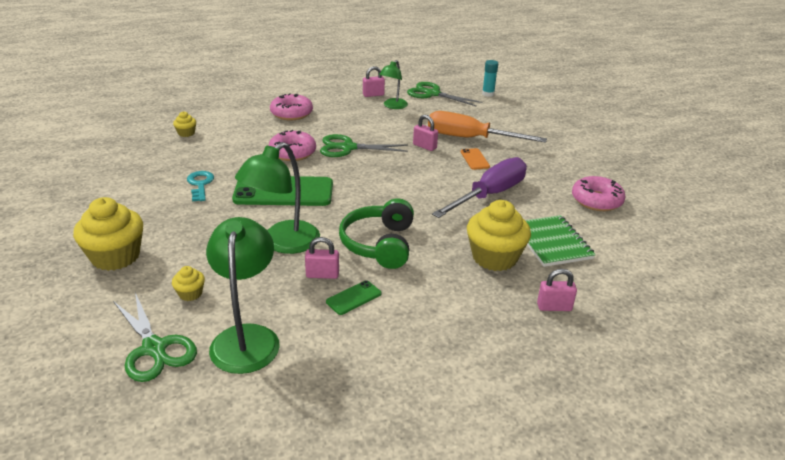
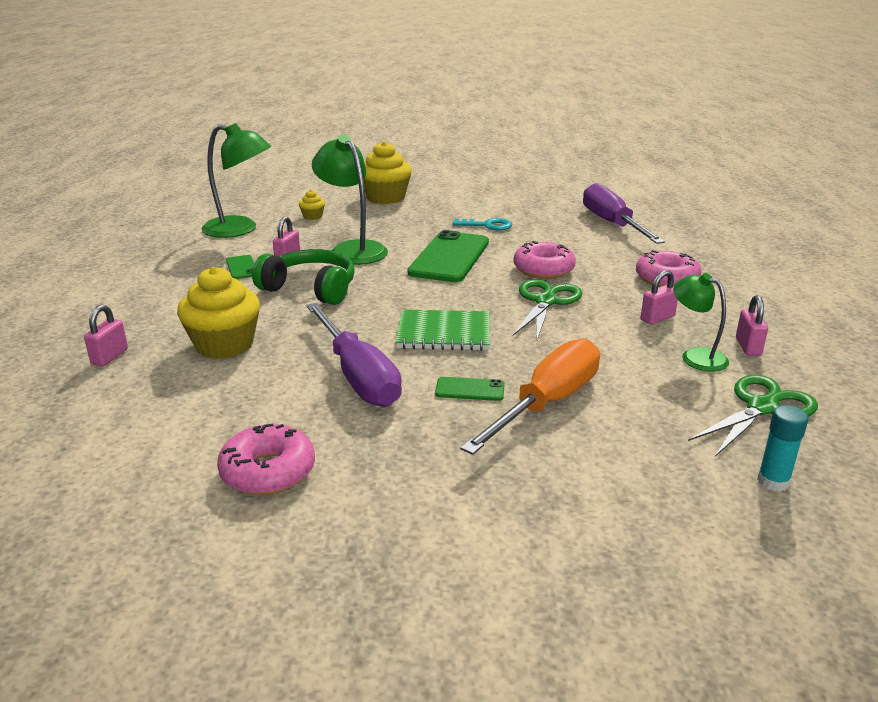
camera: 110 degrees right, 5 degrees down
(154, 348) = (262, 206): green scissors -> none
(186, 133) = (612, 224): yellow cupcake -> purple screwdriver
(424, 146) = (530, 356): pink padlock -> pink padlock (657, 318)
(475, 159) = (470, 389): orange phone -> green phone
(552, 242) = (210, 391): green notebook -> green notebook (444, 333)

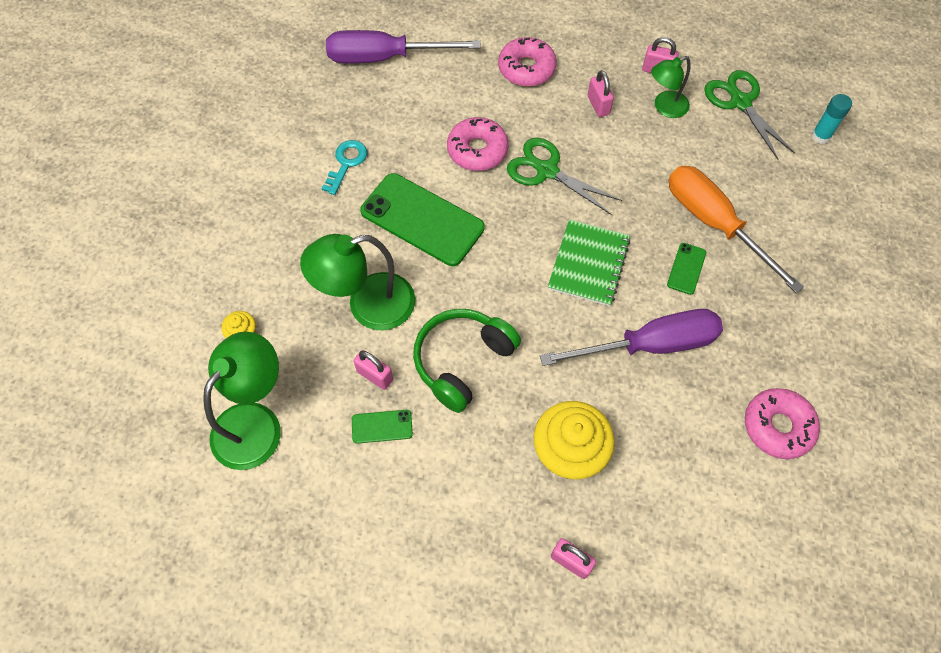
camera: 75 degrees left, 35 degrees up
(385, 198) = (209, 242): yellow cupcake -> none

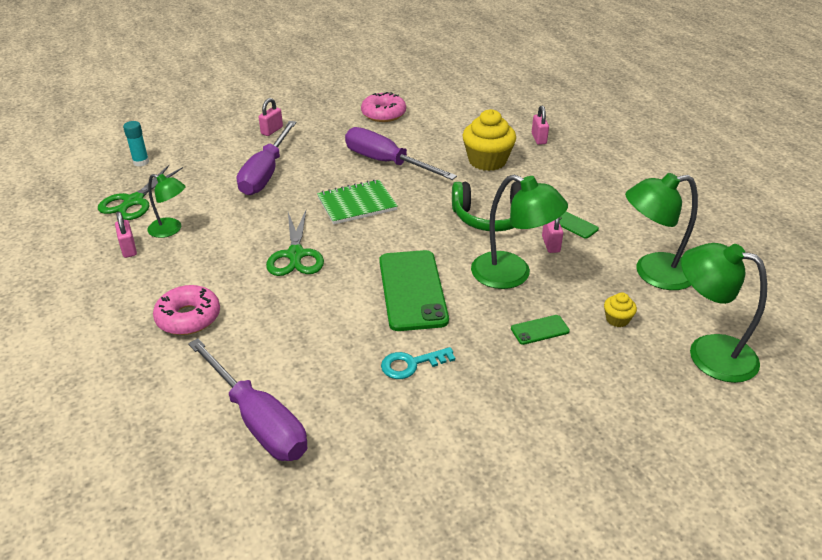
camera: 130 degrees left, 25 degrees down
(147, 362) = (708, 353): none -> green lamp
(477, 150) = (313, 298): pink donut -> none
(598, 105) = (198, 261): pink padlock -> pink padlock (272, 130)
(686, 268) = (315, 170): green phone -> green phone (539, 330)
(714, 224) = (266, 173): orange screwdriver -> purple screwdriver

